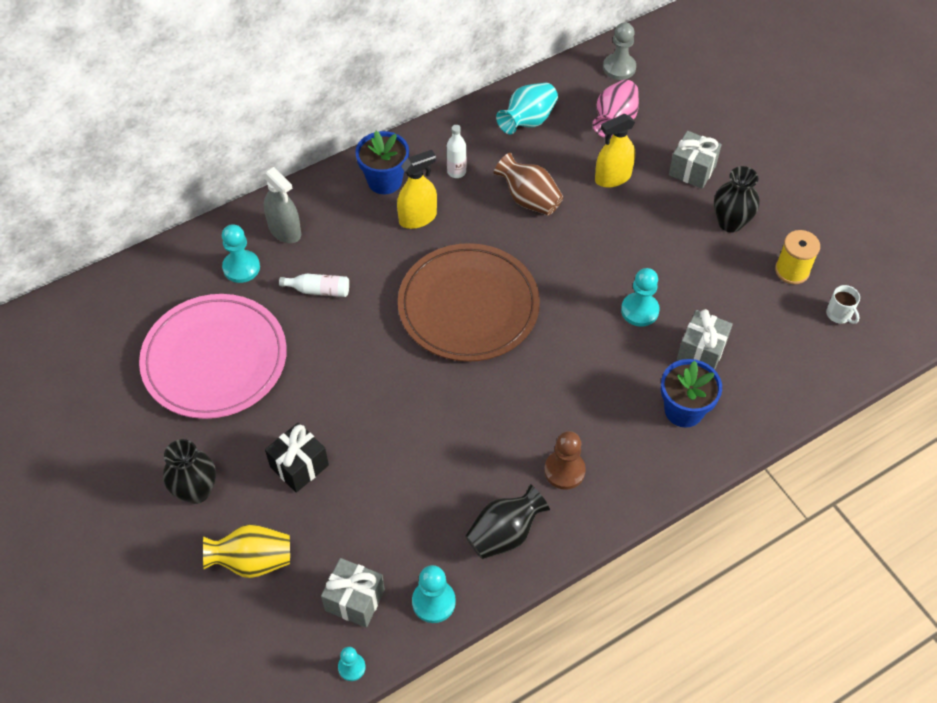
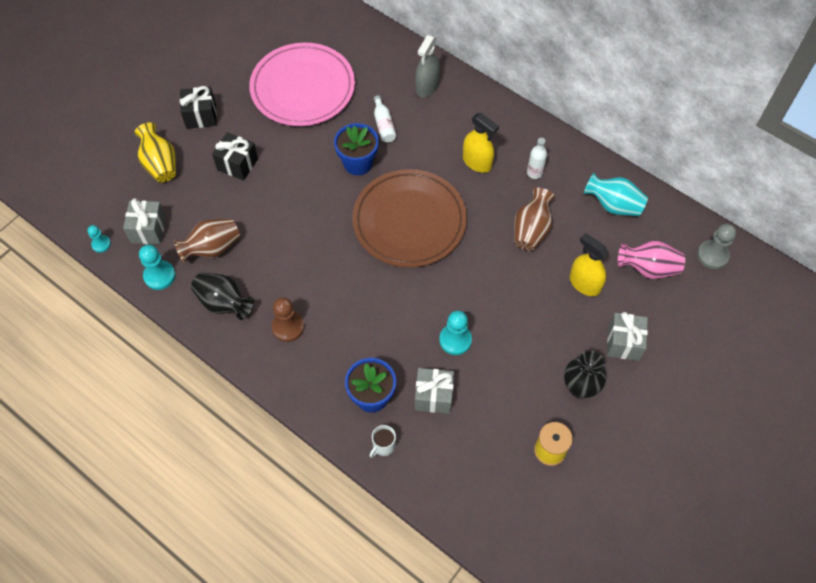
camera: 70 degrees right, 5 degrees up
(196, 491) = (201, 116): black vase -> black gift
(241, 267) = (384, 74): turquoise pawn -> none
(384, 181) = (502, 130): blue flower pot -> blue flower pot (358, 163)
(417, 528) = (212, 248): none -> brown vase
(839, 314) = (519, 500): white mug -> white mug (383, 446)

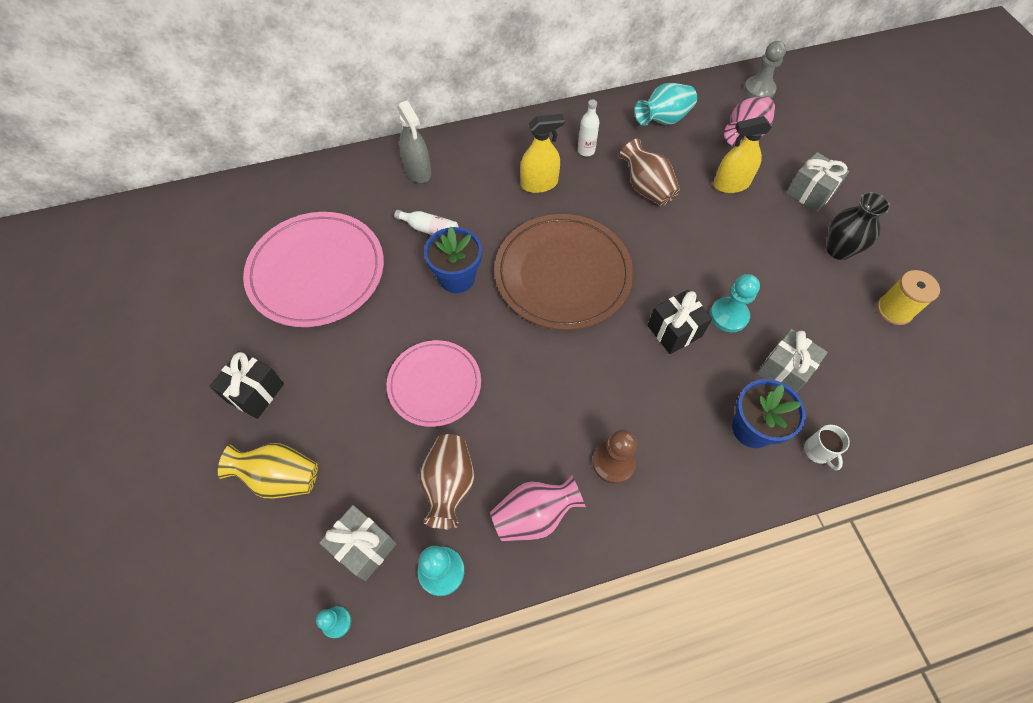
camera: 55 degrees left, 0 degrees up
(224, 303) = (534, 515): black vase -> pink vase
(237, 164) = (357, 392): black gift -> black gift (674, 331)
(271, 200) = (434, 384): none -> pink plate

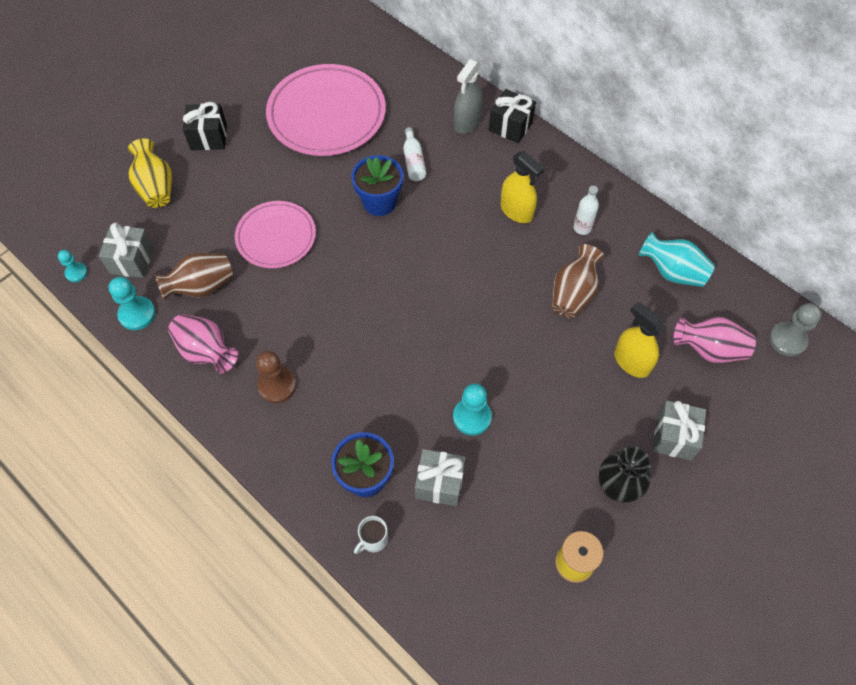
camera: 60 degrees right, 0 degrees up
(563, 274) = (431, 272): brown plate -> none
(674, 331) = (427, 380): black gift -> black gift (510, 126)

